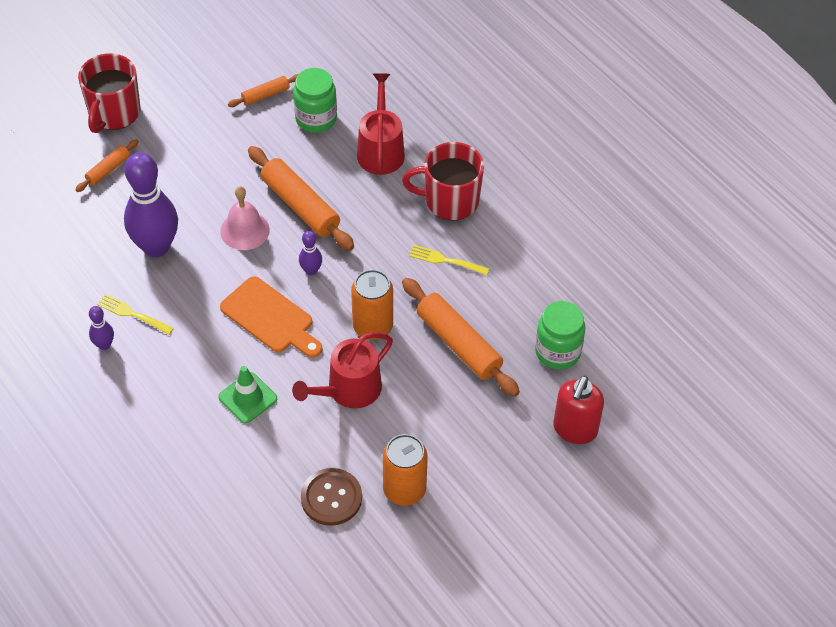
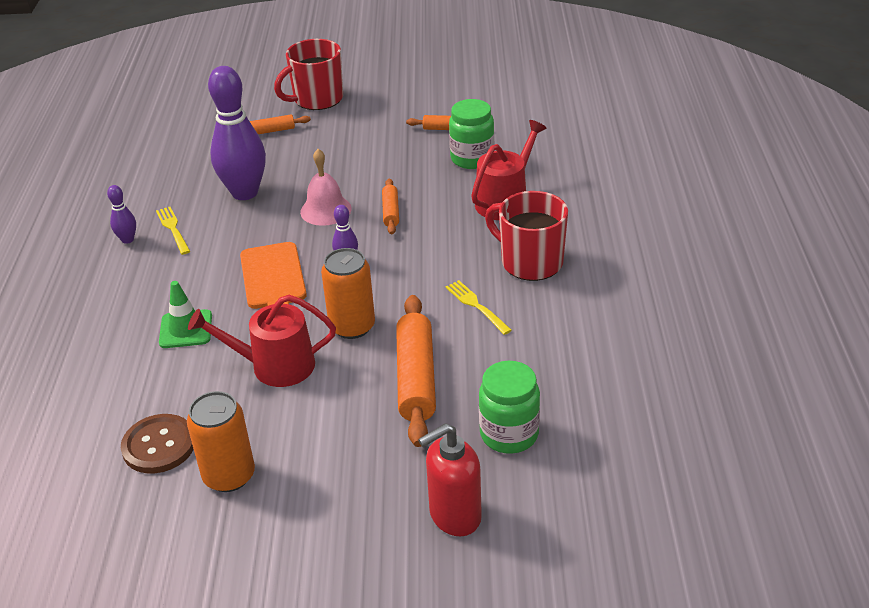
camera: 40 degrees right, 15 degrees down
(300, 206) = (390, 212): orange rolling pin -> orange rolling pin, size x0.52

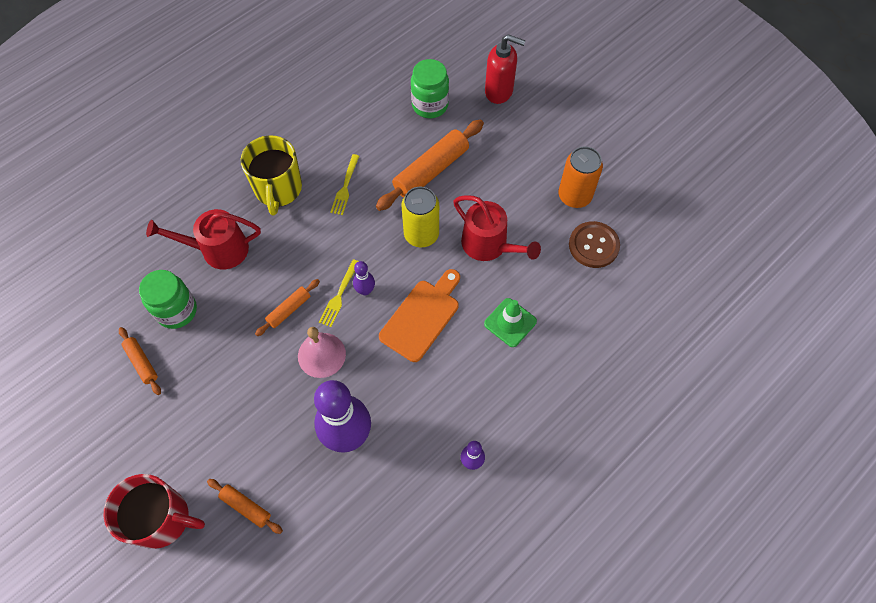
camera: 135 degrees left, 25 degrees up
(173, 228) = (432, 442): yellow fork -> yellow fork (339, 296)
(352, 326) = (421, 234): orange can -> yellow can
(530, 262) = (278, 189): red mug -> yellow mug

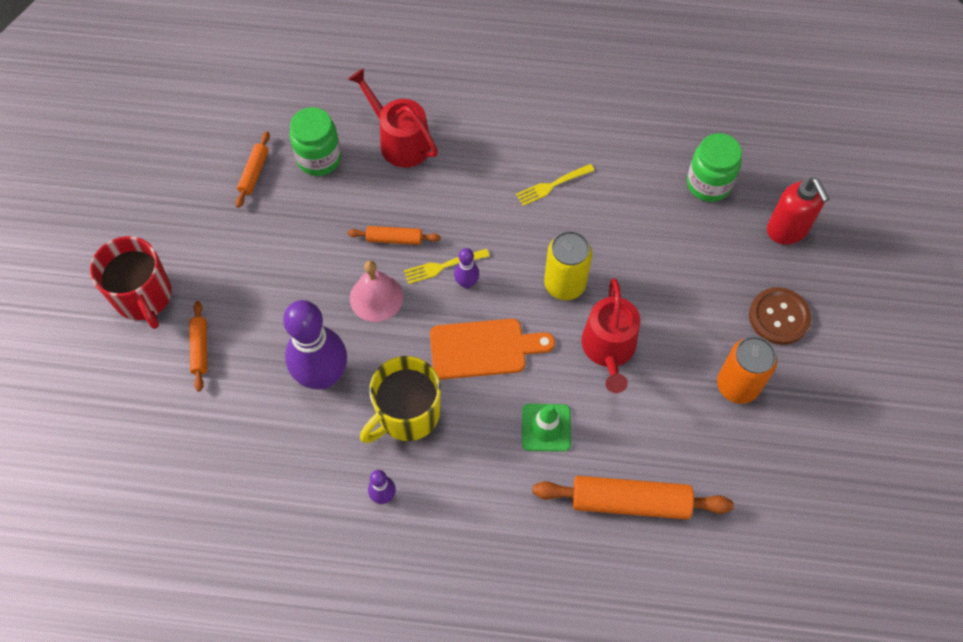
camera: 50 degrees right, 0 degrees up
(278, 189) = (499, 136): yellow mug -> yellow mug (407, 414)
(431, 171) = (638, 240): orange rolling pin -> orange rolling pin (630, 501)
(593, 245) = (698, 443): brown button -> brown button (779, 317)

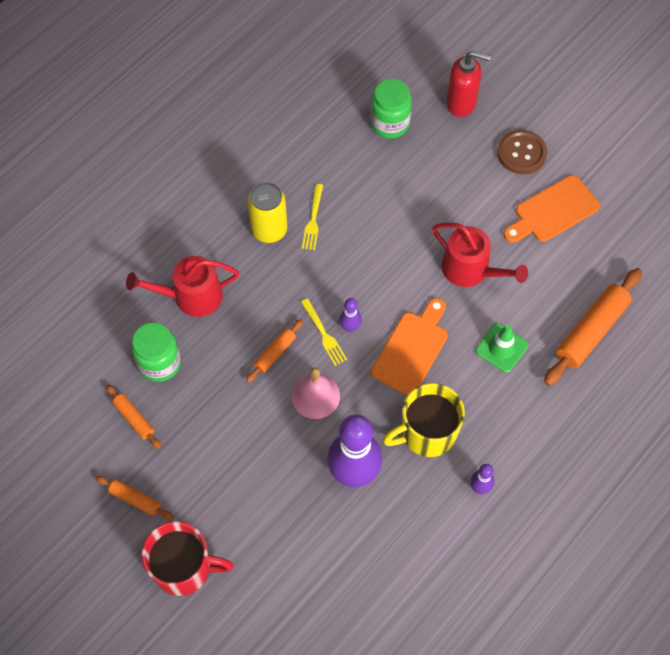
camera: 55 degrees left, 0 degrees up
(200, 348) = (264, 550): orange rolling pin -> orange rolling pin (135, 499)
(407, 414) = (427, 433): yellow mug -> yellow mug turned 75 degrees clockwise
(442, 266) = (324, 334): yellow fork -> yellow fork turned 45 degrees counterclockwise
(564, 284) = (399, 264): yellow can -> yellow can (269, 230)
(737, 385) = (553, 211): orange can -> orange cutting board

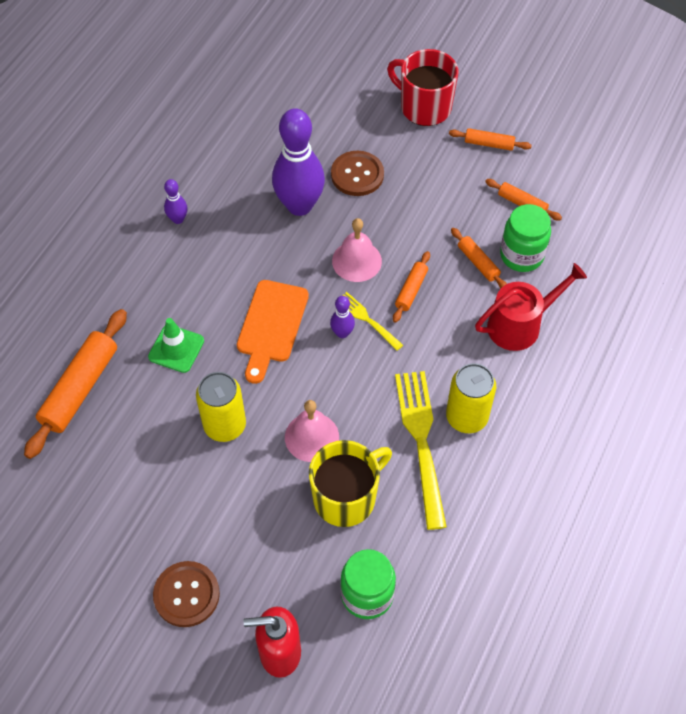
camera: 165 degrees right, 5 degrees down
(184, 568) = (424, 107): red mug -> red mug turned 45 degrees clockwise
(203, 365) = (478, 263): none -> orange rolling pin
(285, 495) = (357, 175): none -> brown button
(313, 220) = (421, 440): yellow fork -> yellow fork, size x1.92
(401, 243) = (312, 437): none -> pink bell
(427, 433) = (238, 253): yellow mug -> yellow mug (346, 497)
(470, 270) = (225, 425): red watering can -> yellow can
(553, 211) = (137, 522): orange cutting board -> none

